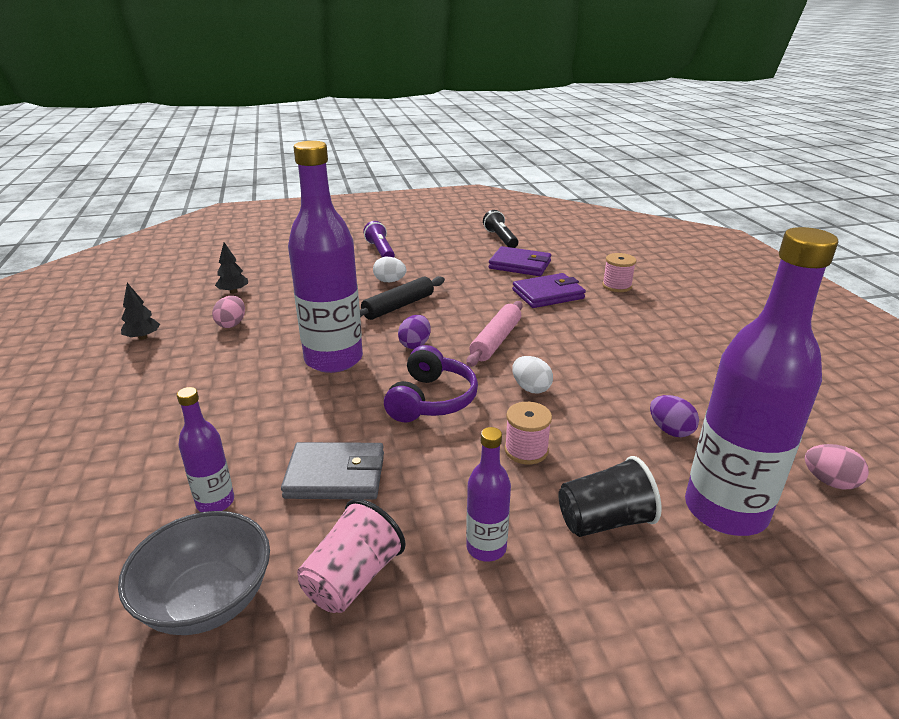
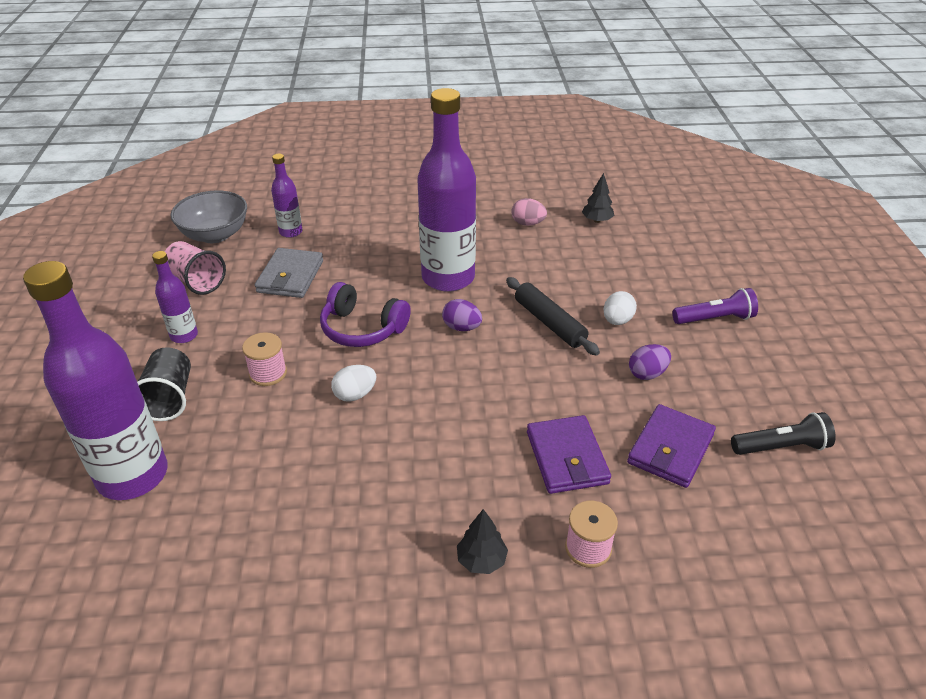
camera: 100 degrees right, 10 degrees up
(143, 337) = (512, 185): black tree -> black tree (481, 560)
(495, 340) = (454, 386): pink rolling pin -> none
(670, 430) = (244, 479): purple egg -> purple egg (647, 374)
(829, 482) = (112, 575): pink egg -> none

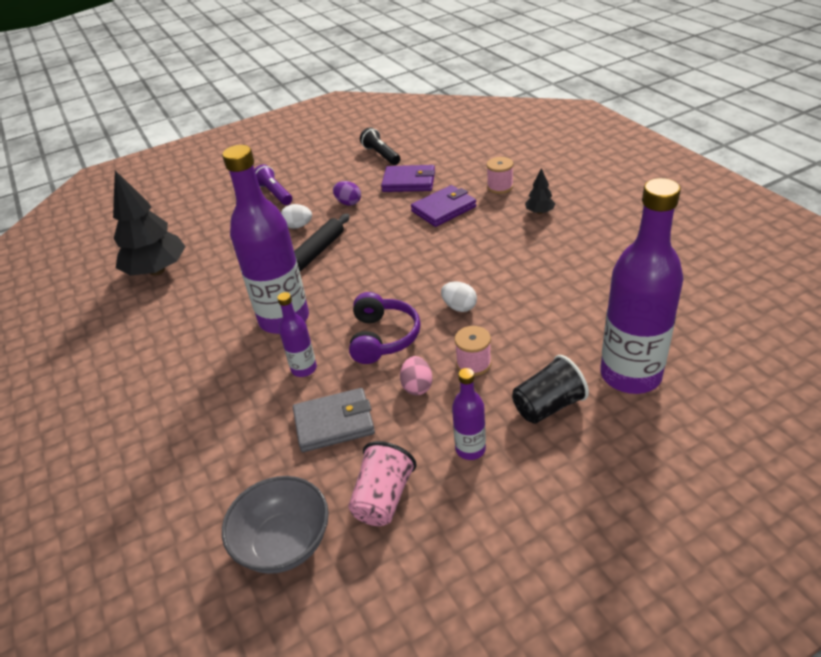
camera: 110 degrees left, 0 degrees up
(291, 232) = (249, 469): purple bottle -> purple bottle (304, 369)
(462, 327) = (348, 288): purple egg -> none
(528, 223) = (174, 305): pink egg -> pink egg (417, 386)
(597, 220) = (157, 270): black tree -> black tree, size x2.23

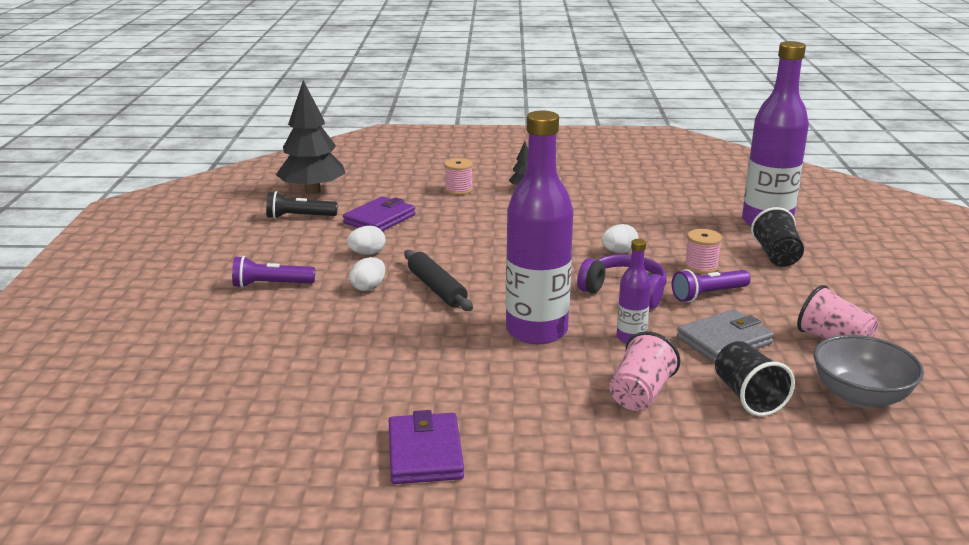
camera: 65 degrees left, 15 degrees down
(157, 270) = (321, 390): black tree -> black tree (312, 191)
(219, 403) = (640, 394): none -> pink cup
(245, 466) = (748, 396): none -> black cup
(334, 423) = (724, 341): grey wallet -> grey wallet turned 45 degrees clockwise
(348, 203) = (367, 253): purple egg -> white egg
(417, 386) = (708, 294): pink egg -> purple flashlight
(444, 209) = (456, 218): purple wallet -> purple wallet (425, 453)
(470, 449) = (802, 294): purple bottle -> none

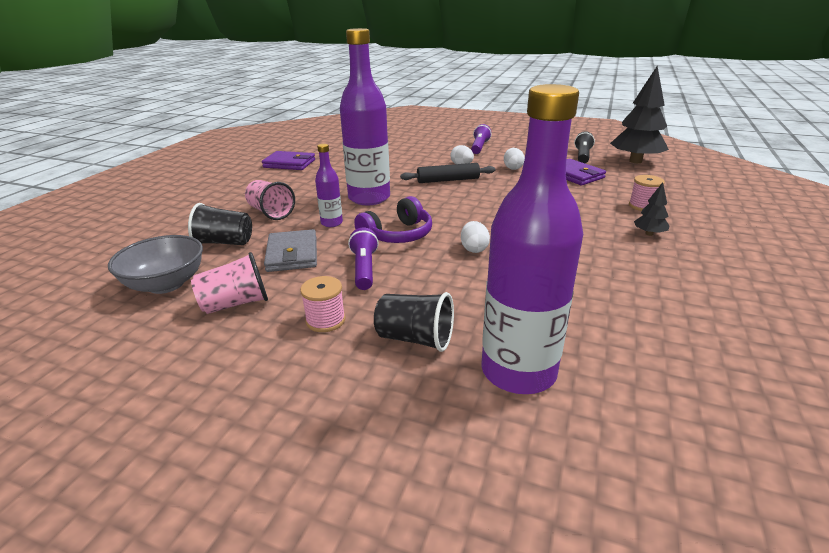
camera: 110 degrees right, 5 degrees up
(701, 266) = (419, 281): pink spool -> pink spool (325, 320)

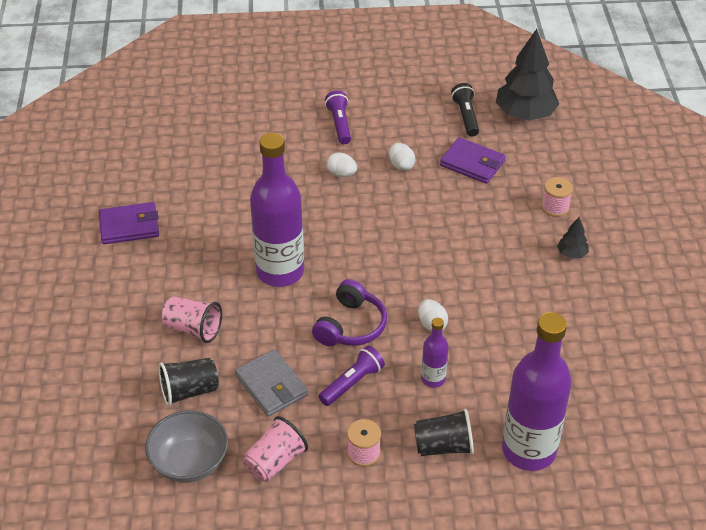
camera: 25 degrees left, 15 degrees up
(331, 223) = (272, 327): purple bottle -> purple bottle (433, 379)
(364, 269) = (352, 383): purple flashlight -> purple flashlight turned 75 degrees clockwise
(448, 180) = (343, 211): black rolling pin -> none

